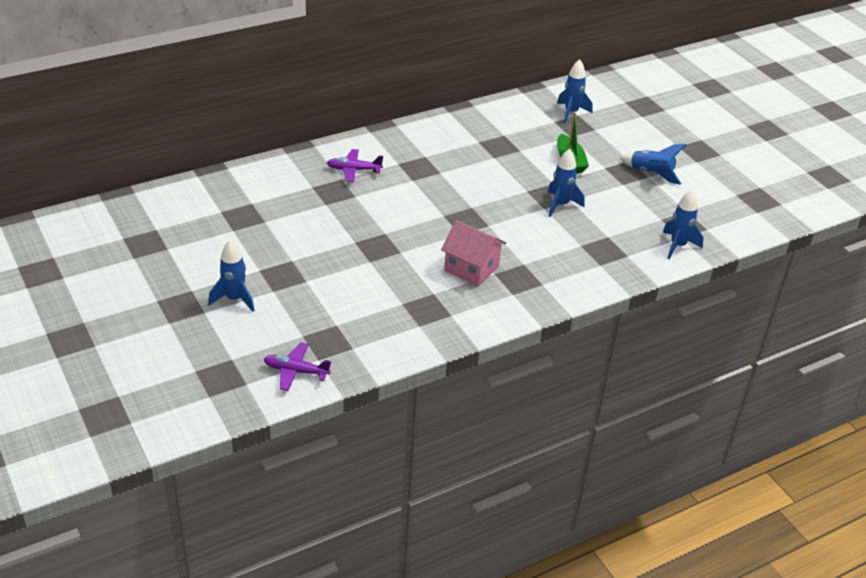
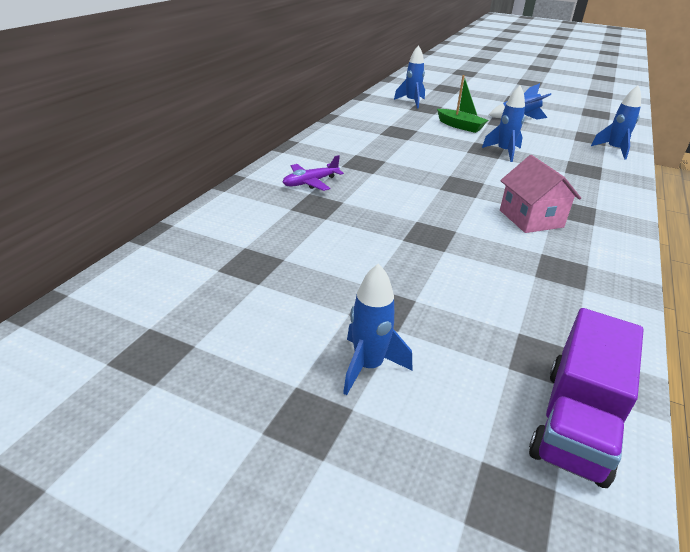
camera: 35 degrees left, 5 degrees down
(296, 371) = (576, 422): purple plane -> purple truck
(471, 268) = (531, 219): pink house -> pink house turned 75 degrees clockwise

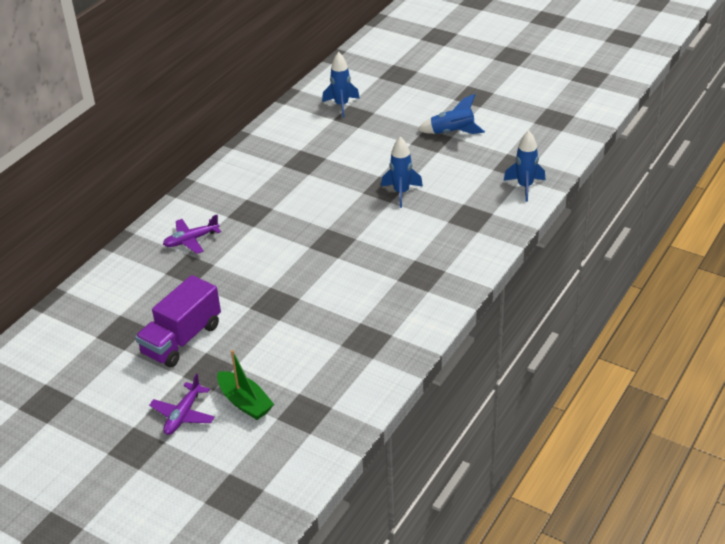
camera: 10 degrees right, 5 degrees up
(368, 366) = (183, 415): blue rocket -> purple plane
(460, 126) = (376, 150): green boat -> green boat (245, 402)
(531, 219) = (374, 284): pink house -> none
(576, 422) = (299, 454): purple truck -> purple truck (182, 339)

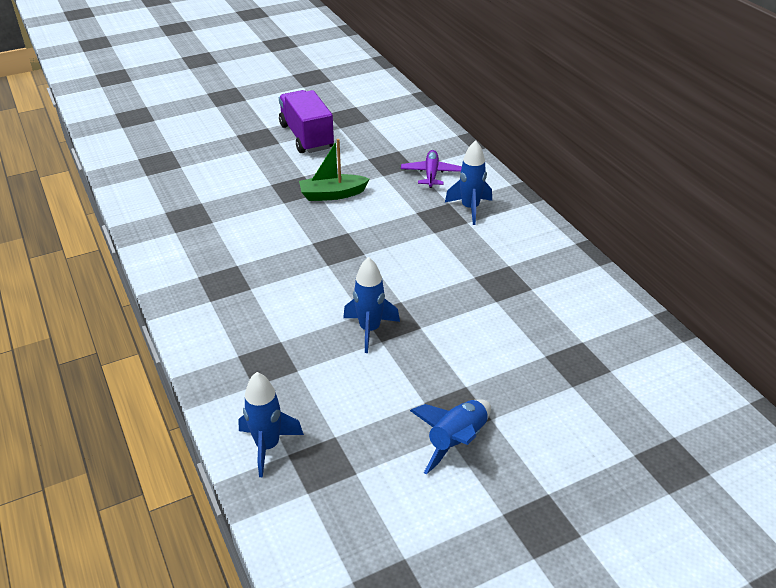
camera: 120 degrees right, 0 degrees up
(183, 415) = (229, 118): purple plane -> none
(245, 402) = (205, 143): green boat -> green boat (332, 194)
(341, 105) = (613, 363): blue rocket -> blue rocket (470, 208)

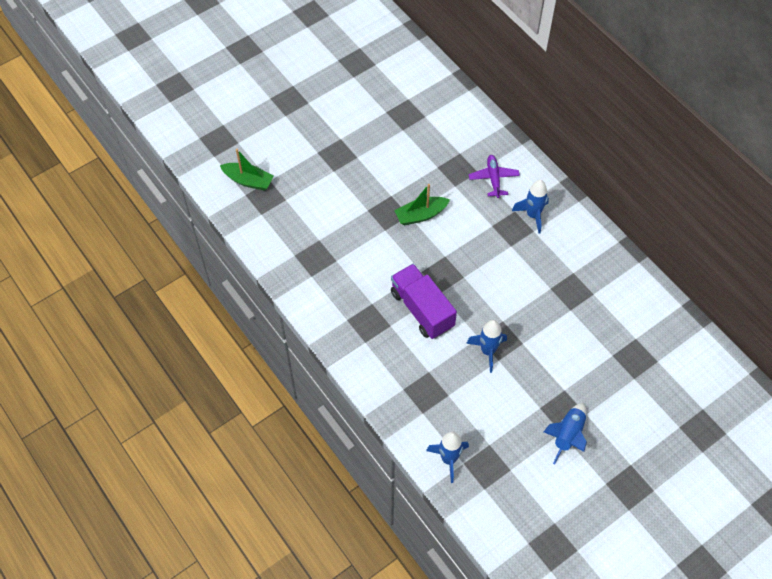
camera: 10 degrees left, 20 degrees up
(148, 148) = (248, 180): none -> green boat
(306, 137) = (378, 146): purple truck -> purple truck (422, 309)

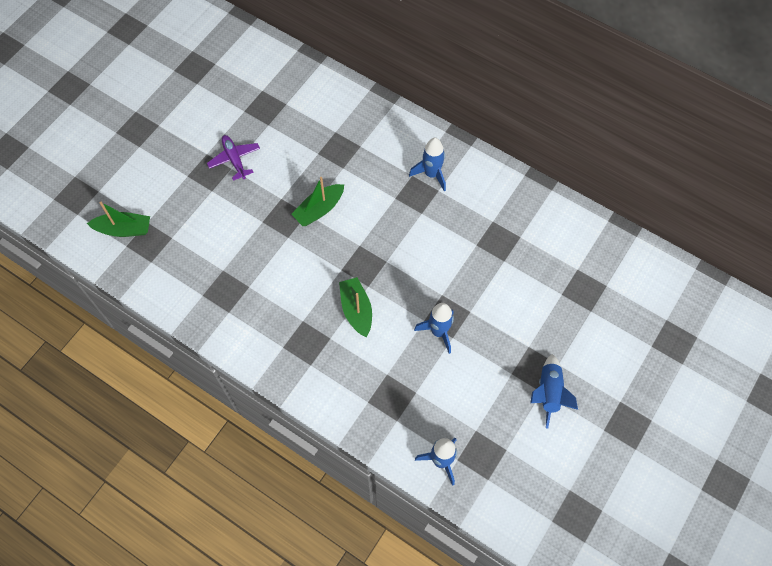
camera: 20 degrees left, 5 degrees up
(422, 309) = (356, 310): purple truck -> green boat
(493, 178) = (379, 148): purple plane -> purple plane (234, 159)

